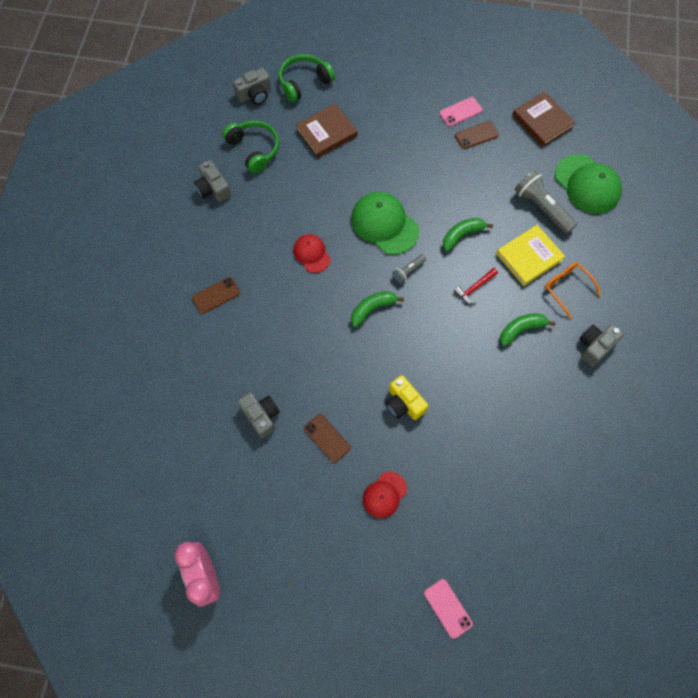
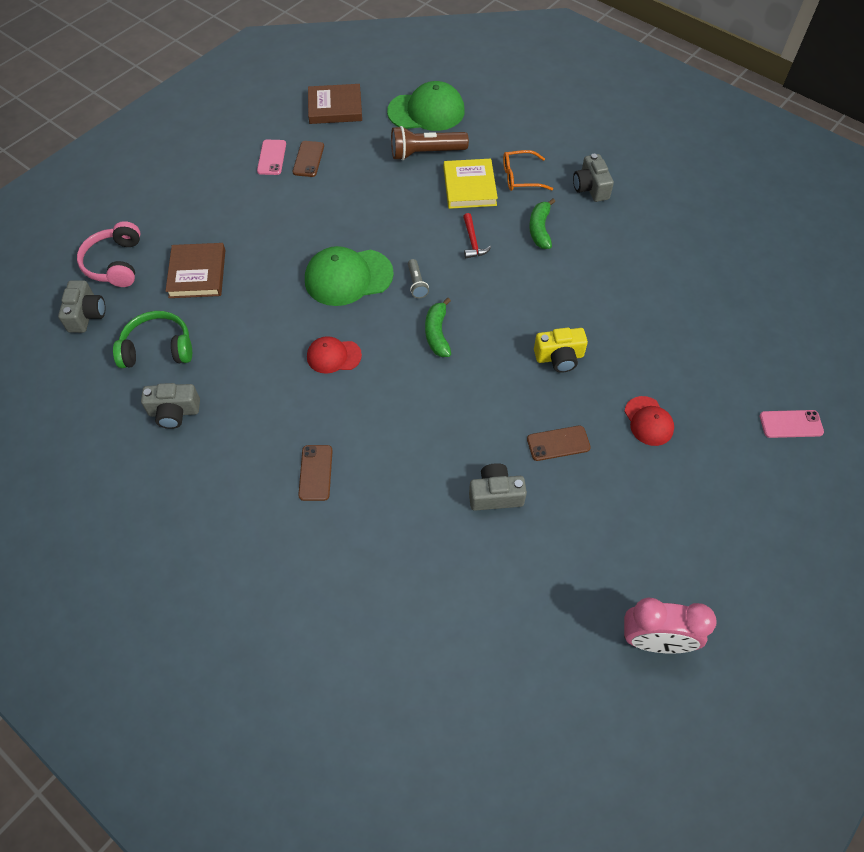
camera: 60 degrees left, 10 degrees down
(304, 82) = (115, 263): green headphones -> pink headphones
(462, 235) = (409, 223): green banana -> none
(541, 208) = (425, 153): grey flashlight -> brown flashlight

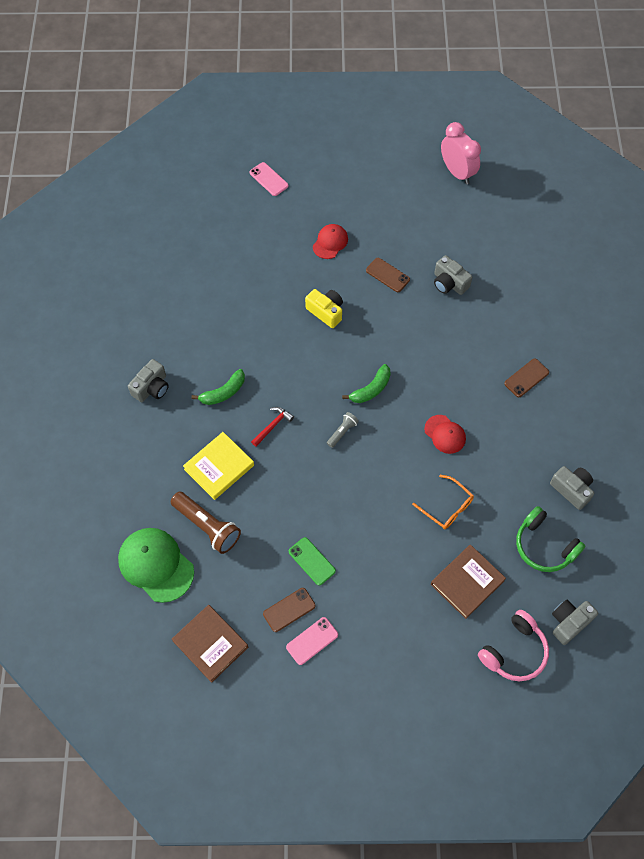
camera: 130 degrees left, 5 degrees up
(328, 193) = (312, 561): none -> green phone
(348, 277) = (376, 479): green cap -> none
(520, 177) = (179, 440): orange glasses -> orange glasses (447, 507)

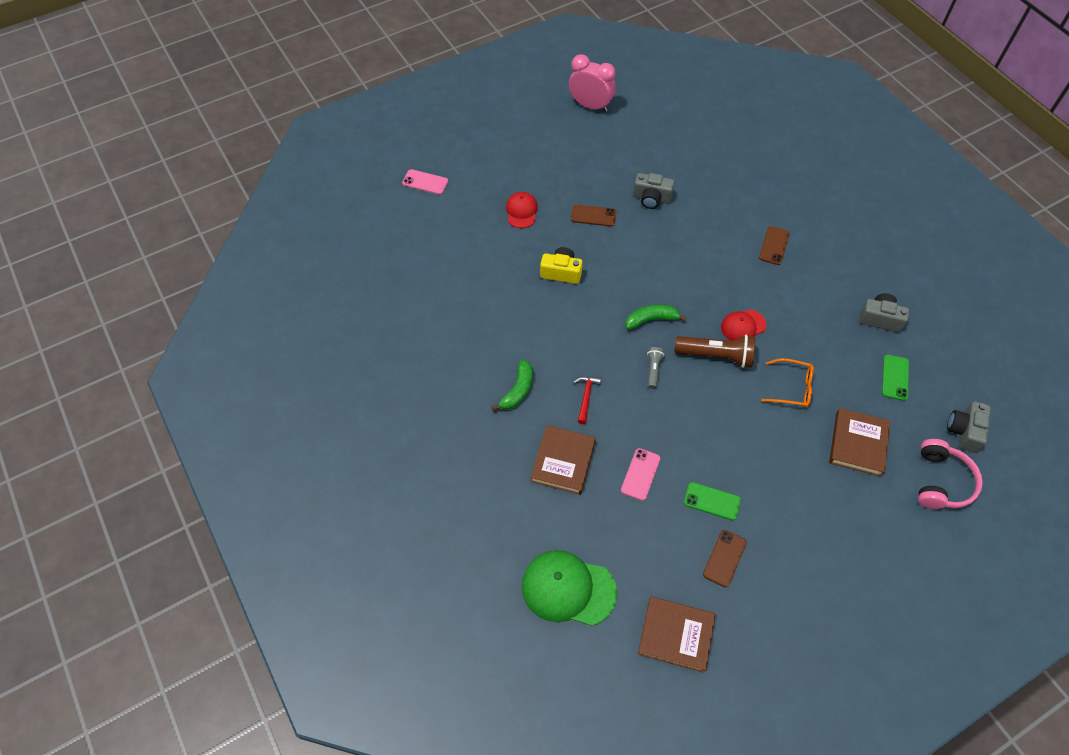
camera: 30 degrees left, 5 degrees down
(152, 388) = (444, 421): grey camera -> none
(207, 526) = (592, 523): brown flashlight -> brown flashlight (716, 356)
(219, 467) = (563, 461): yellow book -> brown book
(312, 641) = (766, 575): pink phone -> pink phone (640, 474)
(371, 389) = (651, 320): green banana -> green banana turned 120 degrees counterclockwise
(445, 434) = (743, 326): red cap -> red cap turned 135 degrees clockwise
(544, 546) = (895, 377): green headphones -> green phone

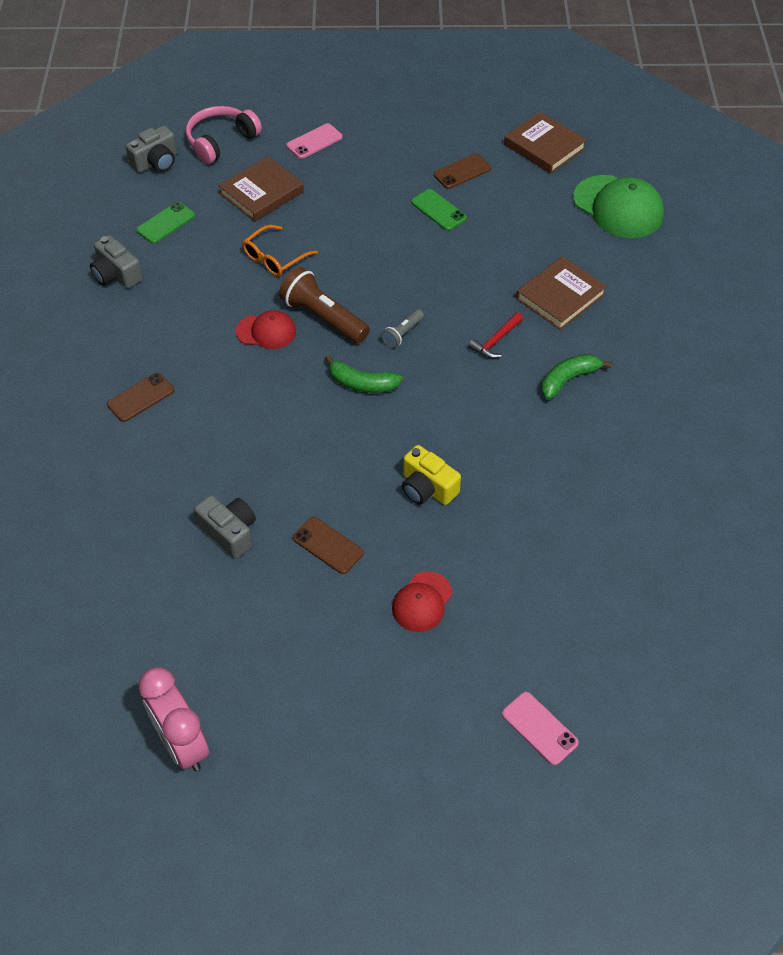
camera: 150 degrees left, 5 degrees down
(640, 474) = (489, 255): pink phone -> pink phone (314, 141)
(792, 388) = (275, 258): orange glasses -> orange glasses turned 90 degrees counterclockwise

